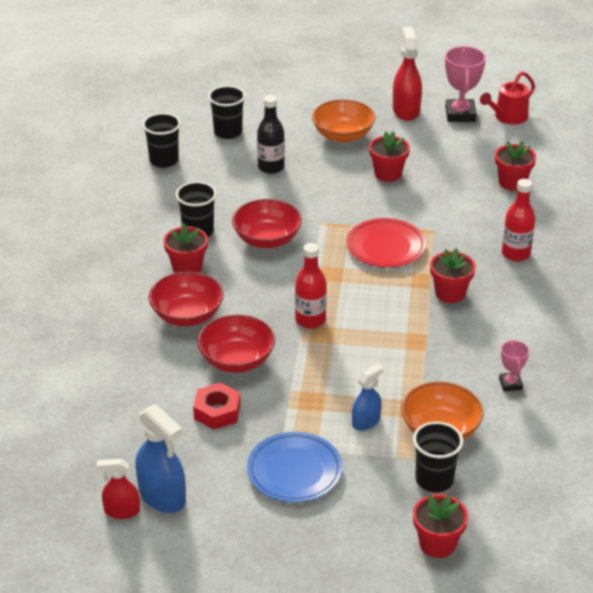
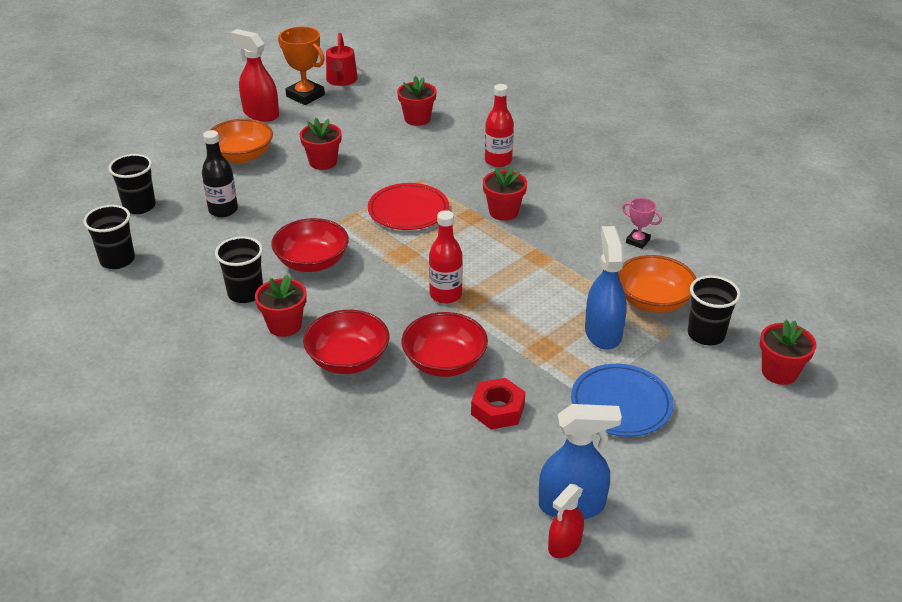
camera: 50 degrees left, 0 degrees up
(366, 421) = (603, 332): blue spray bottle -> blue spray bottle, size x1.65
(460, 114) = (305, 96): pink trophy -> orange trophy

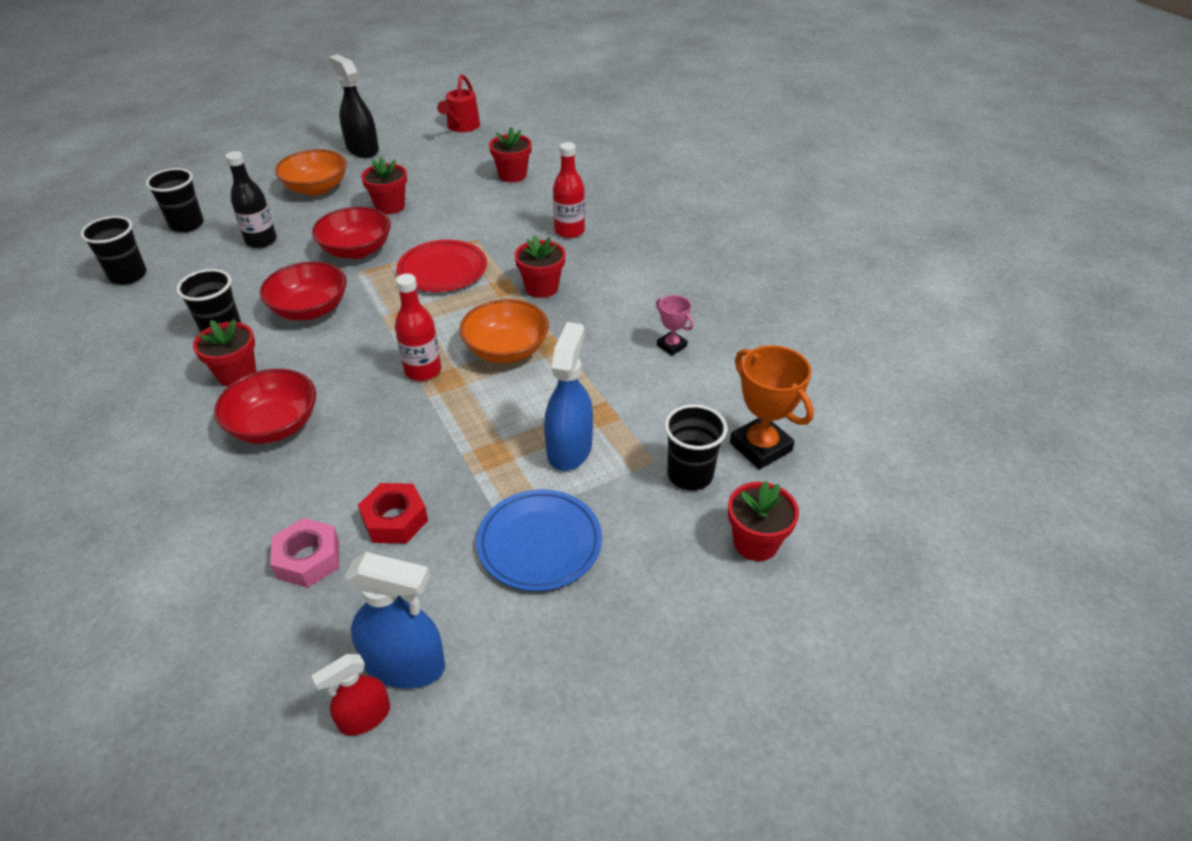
camera: 15 degrees right, 5 degrees up
(261, 114) = (362, 149): red spray bottle -> black spray bottle
(305, 96) = (417, 137): orange trophy -> orange trophy (760, 447)
(444, 362) = (373, 449): red bowl -> red bowl (356, 250)
(447, 451) = (308, 559): none -> pink nut
(653, 301) = (649, 421): orange bowl -> orange bowl (506, 350)

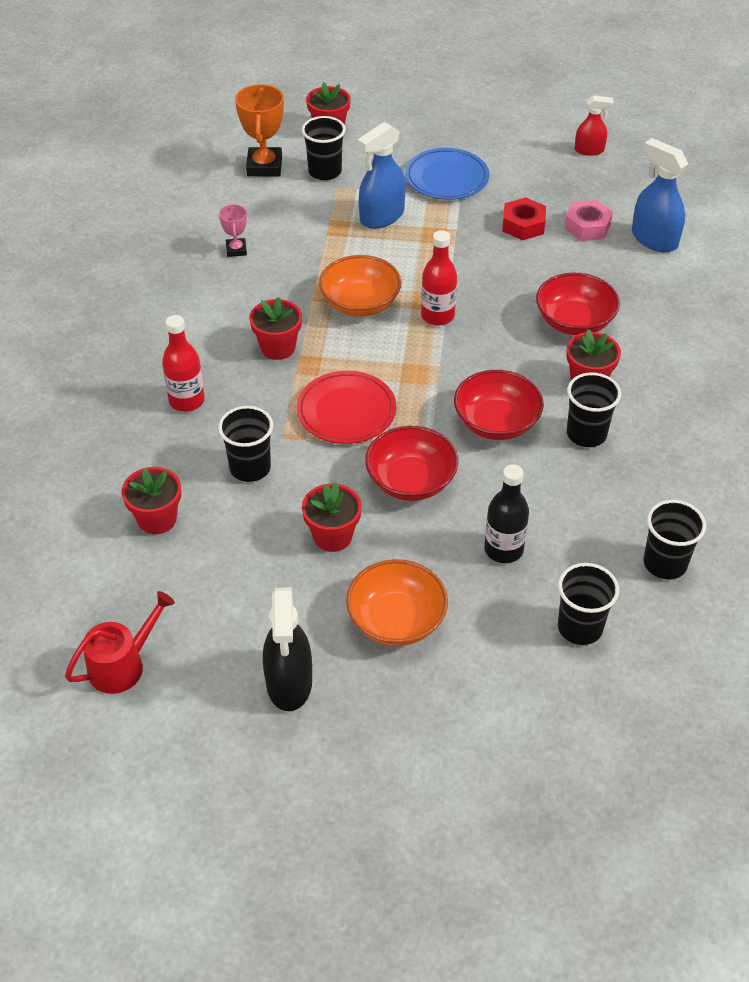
camera: 145 degrees left, 5 degrees up
(405, 665) = (558, 160): blue spray bottle -> blue spray bottle (654, 239)
(481, 216) = (250, 468): none -> black cup

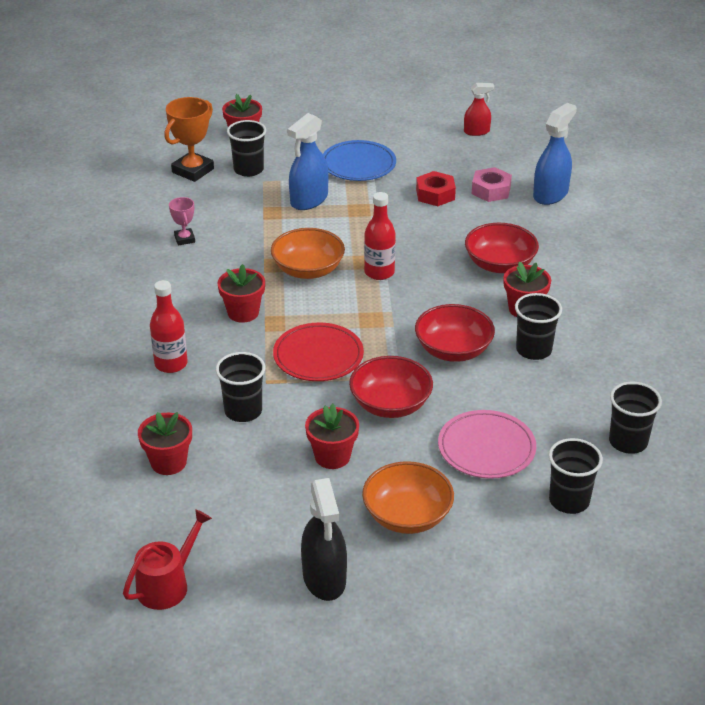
camera: 10 degrees left, 10 degrees down
(264, 166) = (193, 170): orange trophy -> orange trophy turned 45 degrees clockwise
(503, 549) = (486, 448): black bottle -> pink plate
(654, 239) = (550, 194): blue spray bottle -> blue spray bottle turned 90 degrees clockwise

